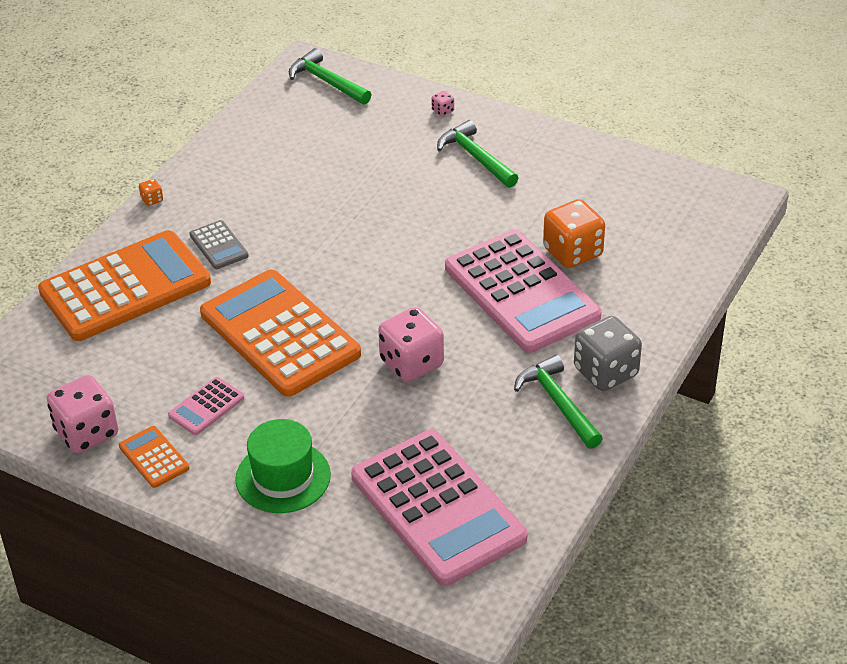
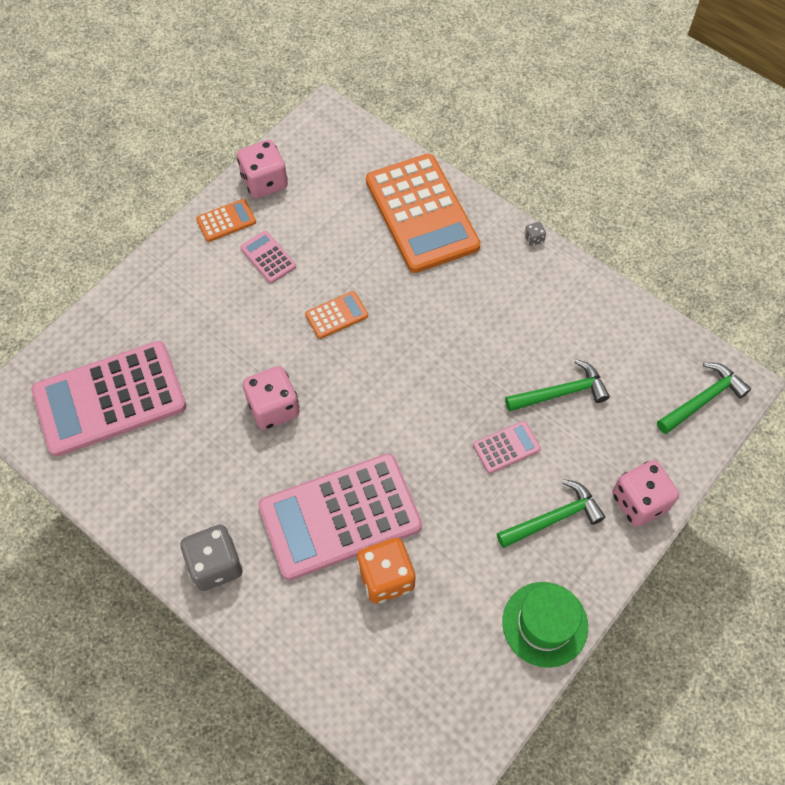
camera: 100 degrees right, 20 degrees up
(152, 200) = (534, 239): orange dice -> grey dice
(219, 245) = (460, 282): grey calculator -> none
(279, 334) = (336, 315): orange calculator -> orange calculator, size x0.42
(283, 477) = (178, 299): green hat -> green hat (545, 624)
(411, 193) = (506, 447): none -> pink calculator
(443, 111) = (639, 502): pink dice -> pink dice, size x2.41
(558, 403) = (191, 514): green hammer -> green hammer (561, 392)

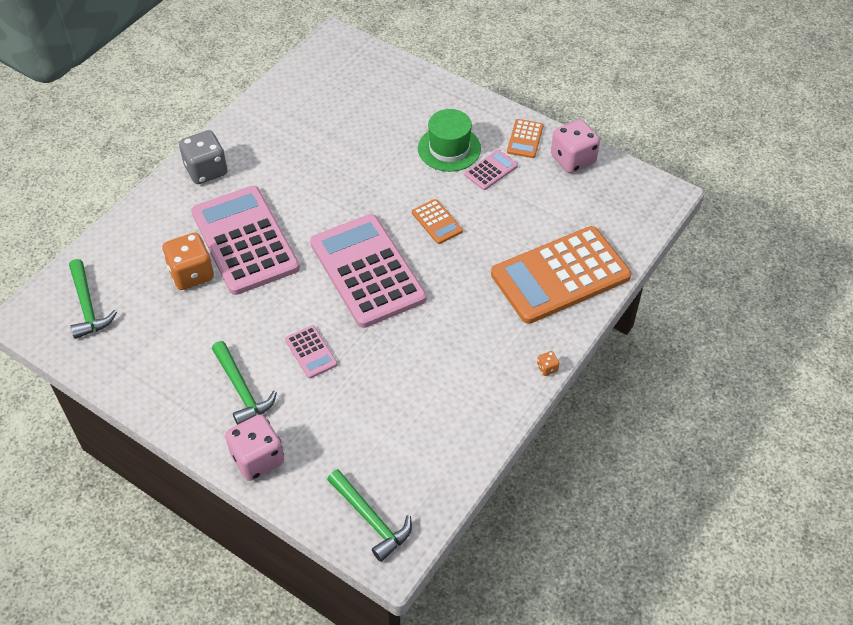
camera: 85 degrees right, 10 degrees down
(110, 399) = (344, 93): pink calculator -> pink calculator (367, 271)
(226, 221) = (525, 139): orange calculator -> orange calculator turned 45 degrees clockwise
(273, 408) = (342, 189): pink dice -> none
(534, 239) = (547, 368): grey dice -> orange dice
(545, 624) = (145, 384): green hat -> green hat (449, 148)
(561, 392) = (370, 394): green hammer -> green hammer (87, 306)

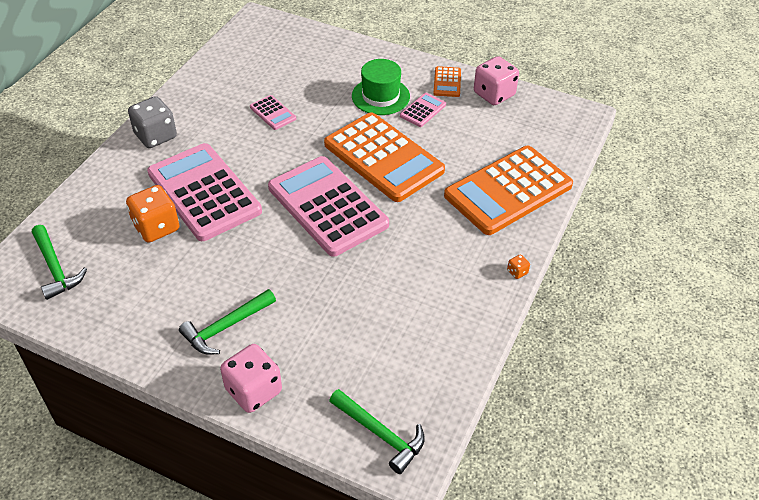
camera: 10 degrees left, 5 degrees down
(242, 390) = (225, 327): green hammer -> green hammer turned 90 degrees clockwise
(311, 352) = (288, 284): pink calculator -> pink calculator (273, 113)
(437, 222) = (383, 158): orange calculator -> orange calculator, size x2.36

